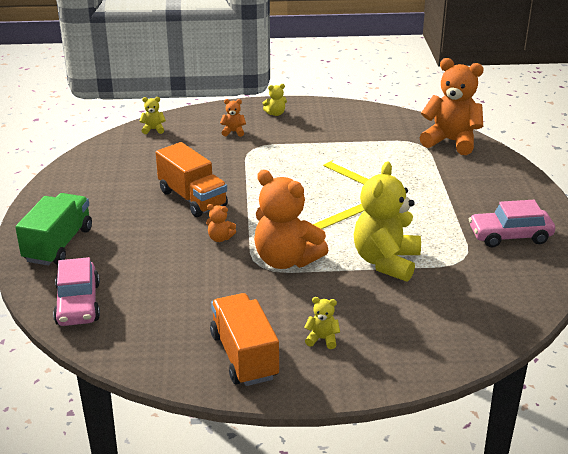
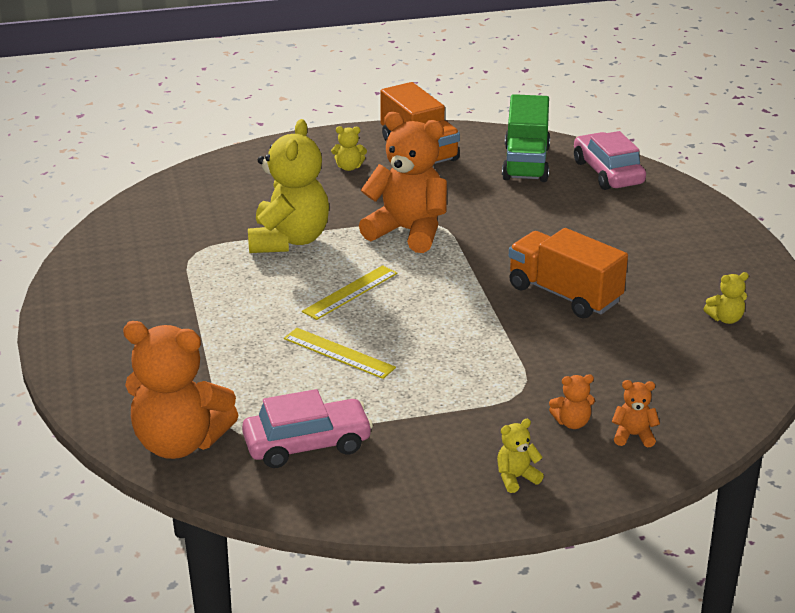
camera: 170 degrees right, 0 degrees up
(58, 245) = (684, 223): green truck -> green truck (526, 163)
(153, 129) = (714, 412): yellow teddy bear -> yellow teddy bear (725, 319)
(220, 238) = (498, 248): orange teddy bear -> orange teddy bear (633, 435)
(510, 236) = (128, 285): pink car -> pink car (307, 444)

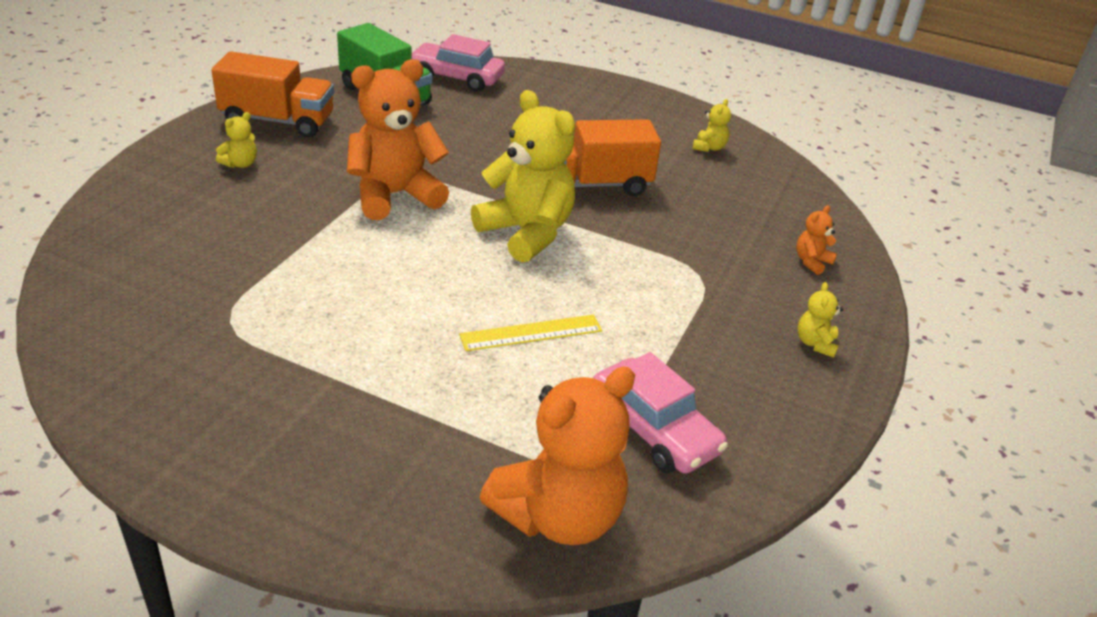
camera: 55 degrees left, 5 degrees up
(289, 240) = (304, 258): yellow teddy bear -> yellow teddy bear (526, 233)
(307, 444) = (653, 430): pink car -> pink car turned 120 degrees clockwise
(350, 292) = (443, 274): yellow ruler -> none
(572, 422) = (768, 277): orange teddy bear -> none

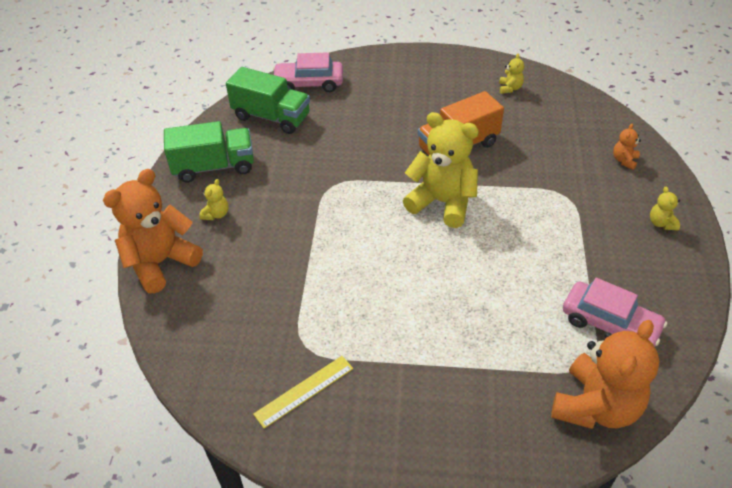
camera: 15 degrees left, 10 degrees up
(278, 121) = (214, 167): orange truck -> green truck
(394, 195) = (338, 203): orange teddy bear -> orange teddy bear (161, 262)
(531, 332) = (496, 280): yellow ruler -> yellow ruler (304, 391)

